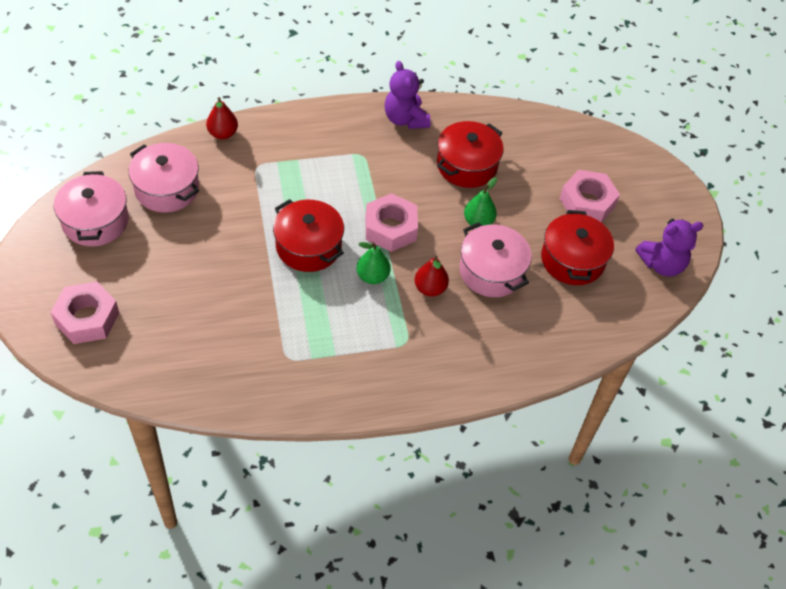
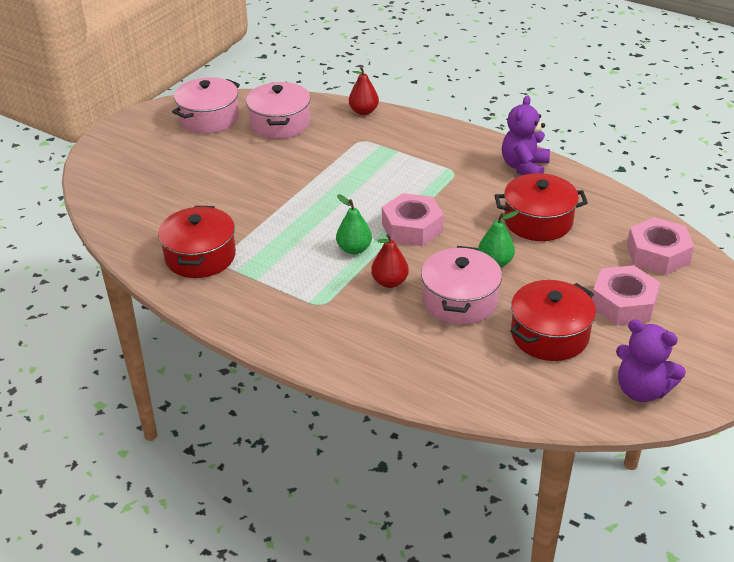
camera: 50 degrees right, 15 degrees down
(87, 318) = (129, 166): pink nut -> pink nut (657, 254)
(308, 246) = (331, 205): red pot -> red pot (200, 256)

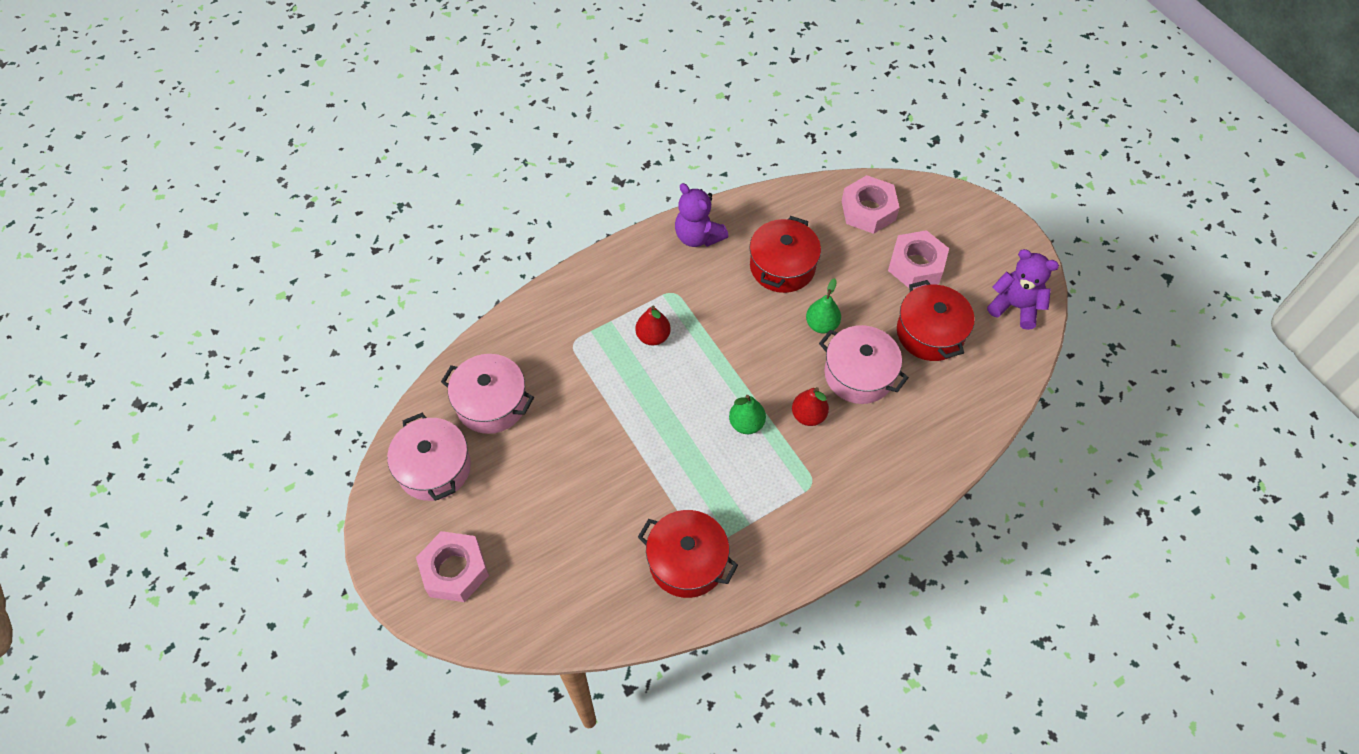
camera: 65 degrees left, 20 degrees up
(363, 111) = (519, 319): red pear -> red pear (653, 336)
(412, 228) = (739, 364): pink nut -> pink nut (454, 570)
(642, 390) = (1015, 306): purple teddy bear -> purple teddy bear turned 120 degrees counterclockwise

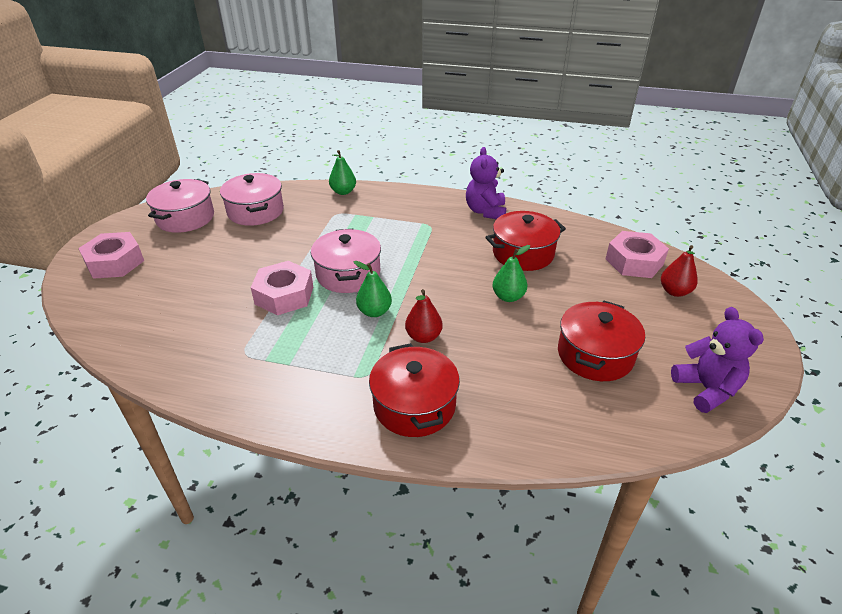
camera: 45 degrees right, 20 degrees down
(539, 310) = (343, 192): none -> green pear
(653, 336) = (385, 237): red pear -> red pear (674, 291)
(687, 561) = (220, 353): red pot -> red pot (414, 405)
(859, 374) = (497, 340): pink pot -> pink pot (348, 274)
(916, 265) = (636, 310): pink nut -> pink nut (284, 295)

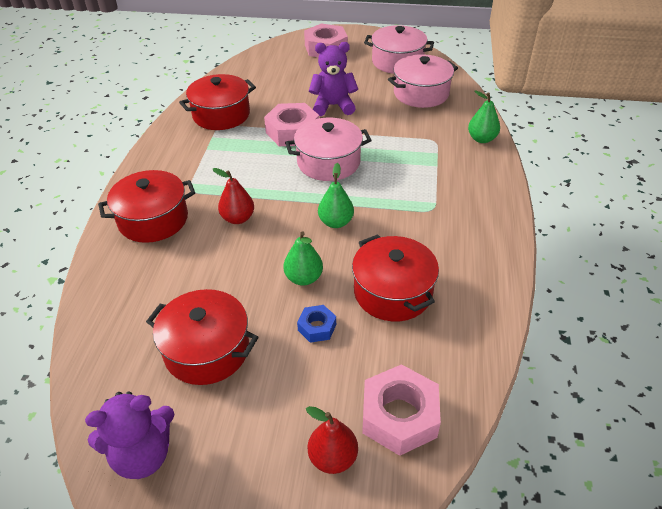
camera: 85 degrees right, 5 degrees up
(218, 352) = (221, 115): none -> red pot
(374, 312) = (273, 185): green pear -> green pear (336, 222)
(485, 211) = (482, 256): purple teddy bear -> purple teddy bear (333, 106)
(562, 292) = (317, 327): none -> blue nut

